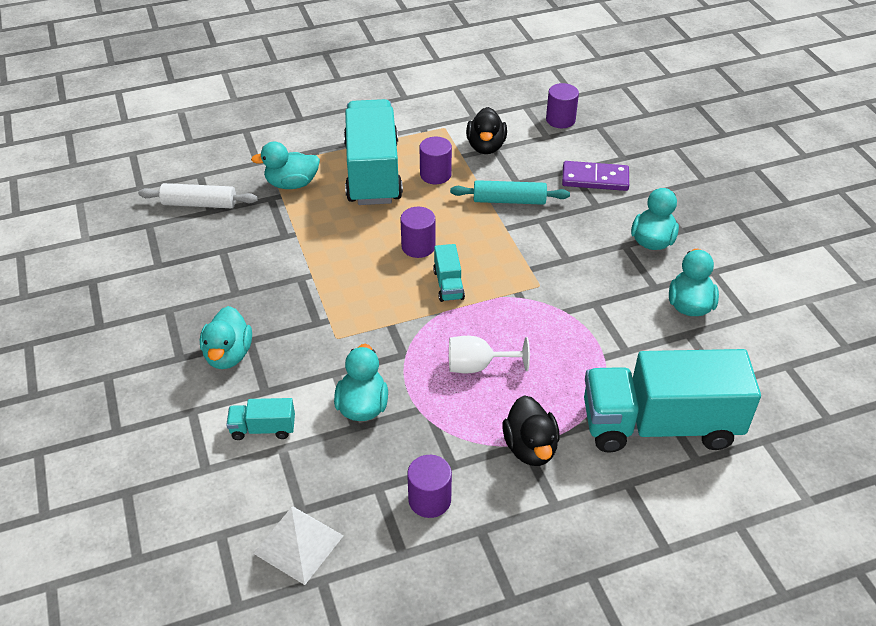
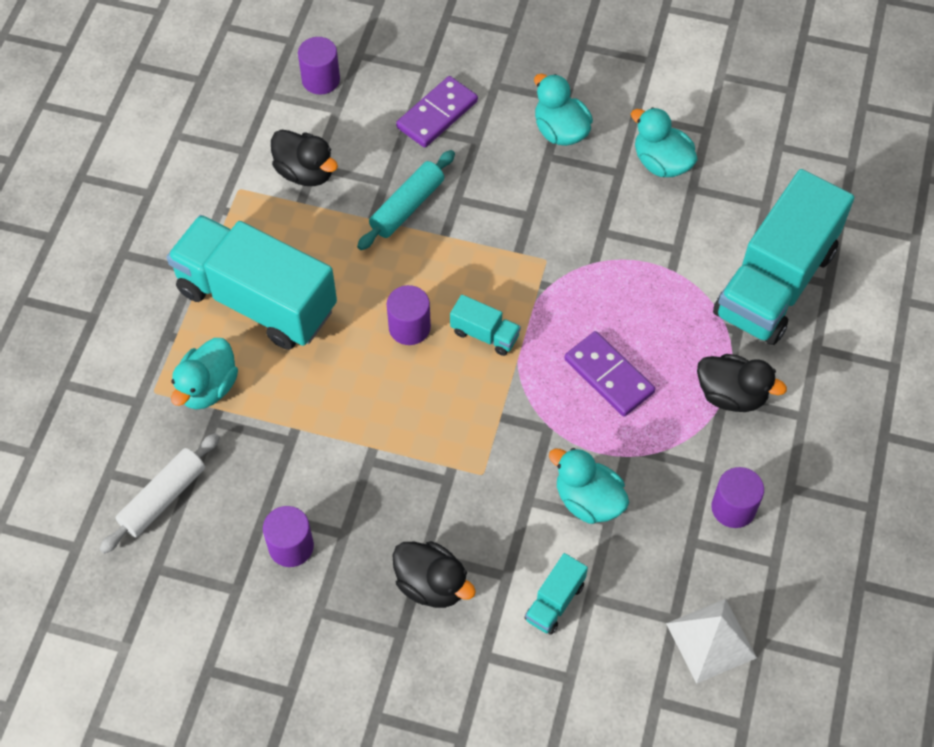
camera: 55 degrees left, 15 degrees up
(228, 355) = (432, 584): turquoise duck -> black duck
(435, 175) = (311, 245): purple cylinder -> purple cylinder (291, 546)
(478, 366) = (609, 376): white goblet -> purple domino

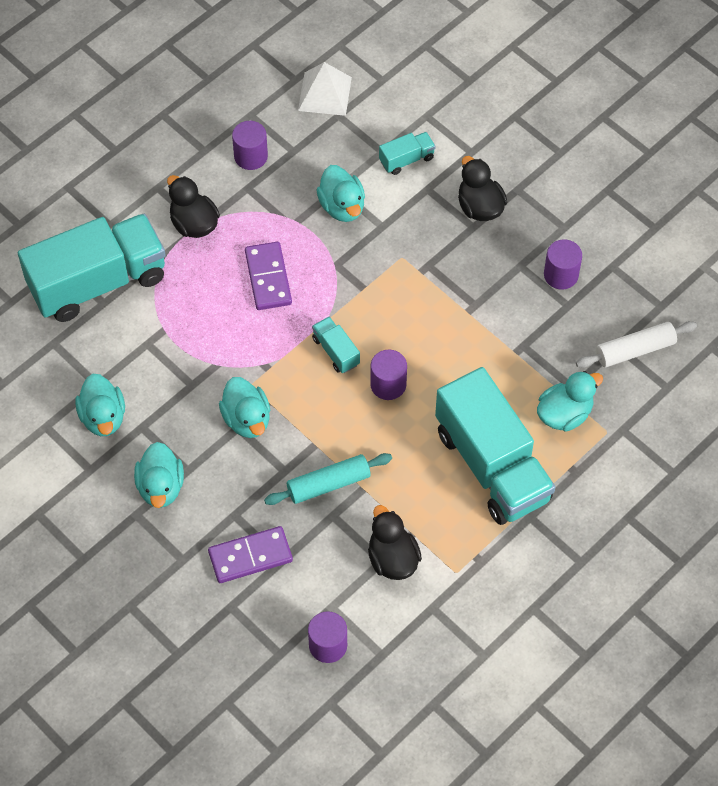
camera: 150 degrees left, 0 degrees up
(526, 226) = (247, 419): none -> turquoise duck

